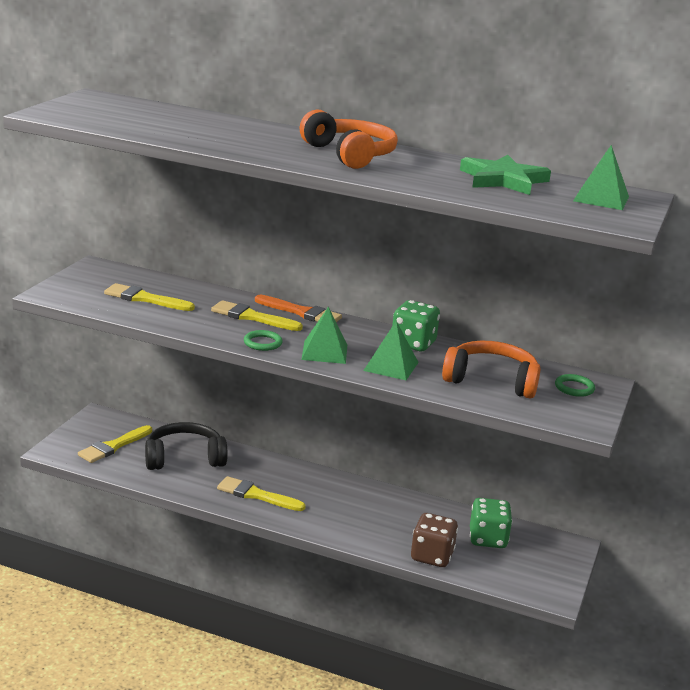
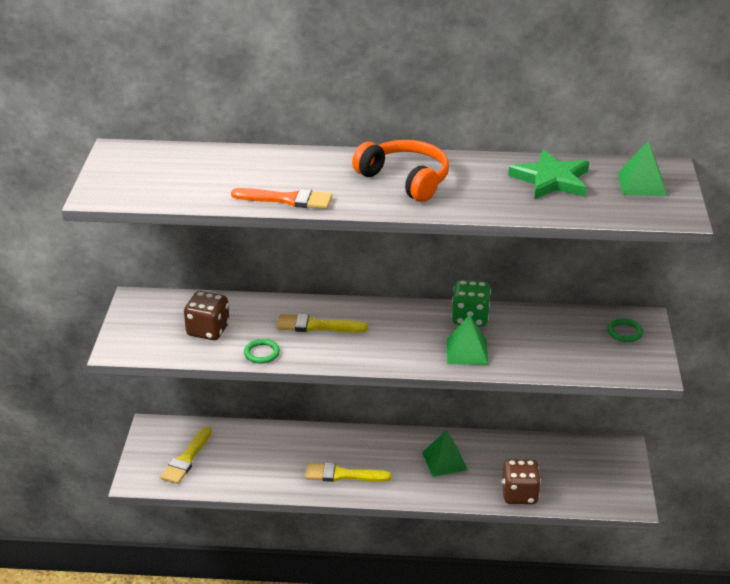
camera: 15 degrees left, 10 degrees up
(145, 299) = (208, 330): yellow brush -> brown dice
(184, 458) = (257, 453): black headphones -> none
(262, 343) = (345, 356): green ring -> green ring (262, 353)
(301, 312) = (355, 307): orange brush -> orange brush (287, 199)
(324, 352) = (403, 351): green pyramid -> green pyramid (444, 461)
(488, 539) = (555, 462): green dice -> none
(491, 380) = (556, 344): orange headphones -> none

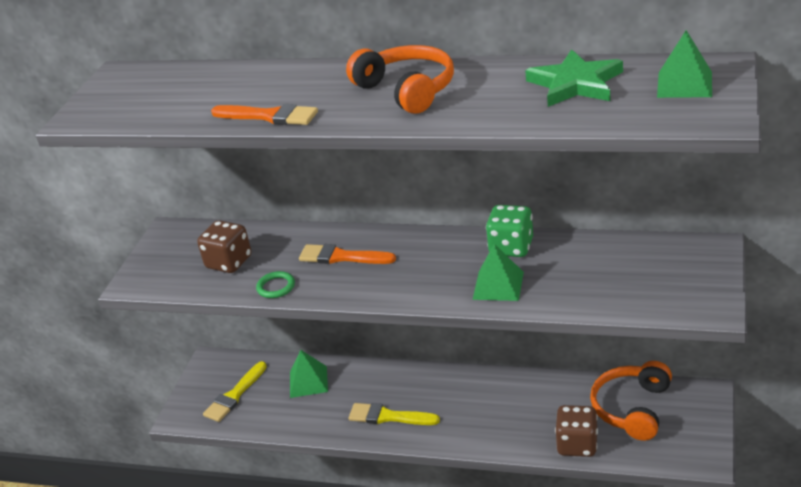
camera: 15 degrees right, 0 degrees up
(316, 326) = (342, 257): yellow brush -> orange brush
(444, 461) = (501, 404): green pyramid -> green pyramid (308, 381)
(562, 462) = (632, 408): none -> orange headphones
(624, 332) = (687, 263): green ring -> none

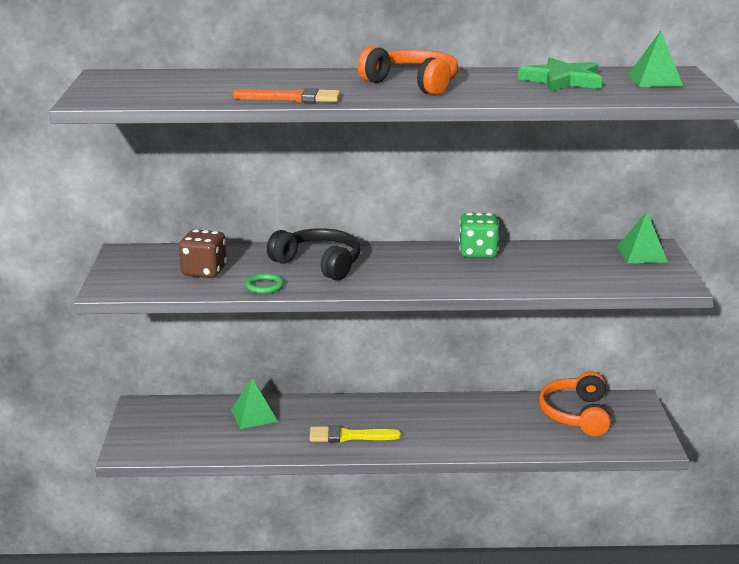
camera: 20 degrees left, 10 degrees down
(234, 395) = (179, 431): yellow brush -> none
(342, 257) = (319, 264): orange brush -> black headphones
(498, 285) = (481, 277): green pyramid -> green pyramid (641, 254)
(577, 445) = (538, 443): brown dice -> none

